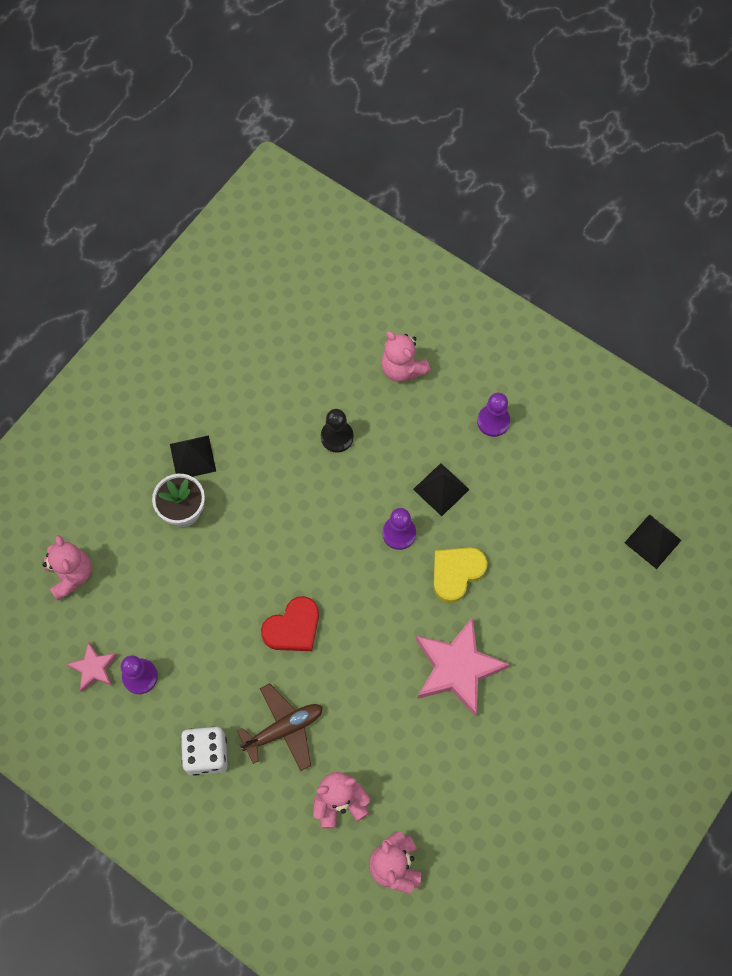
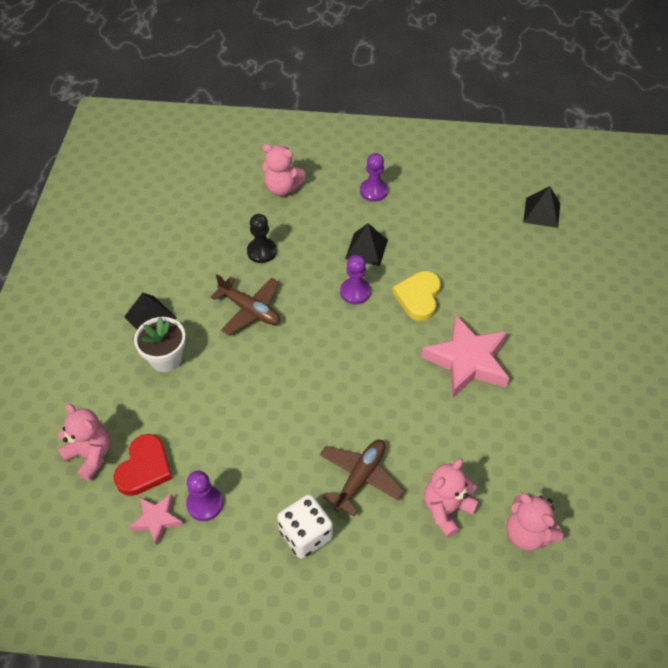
camera: 30 degrees left, 15 degrees down
(287, 499) = (250, 310): none -> brown plane
(293, 627) = (316, 398): red heart -> red heart (144, 468)

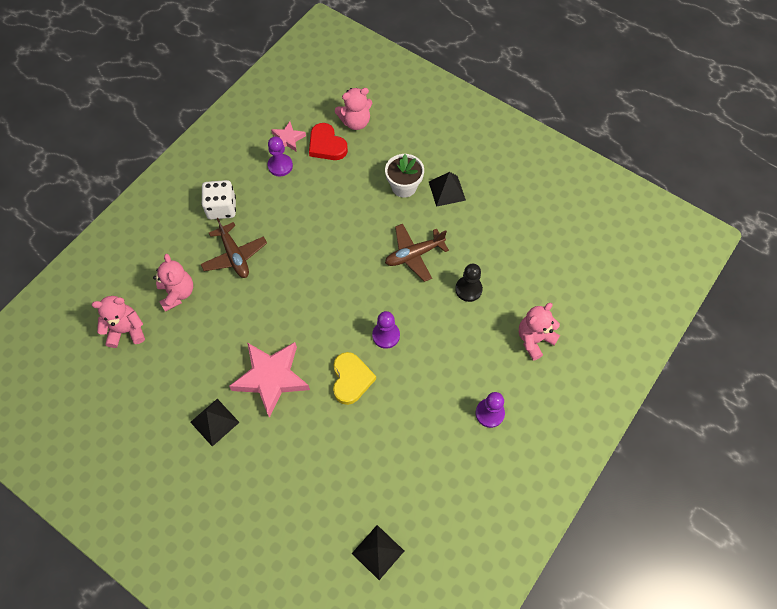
camera: 120 degrees right, 10 degrees up
(366, 249) = (425, 369): black pyramid -> black pyramid (214, 422)
(418, 297) = (351, 379): yellow heart -> yellow heart turned 45 degrees clockwise

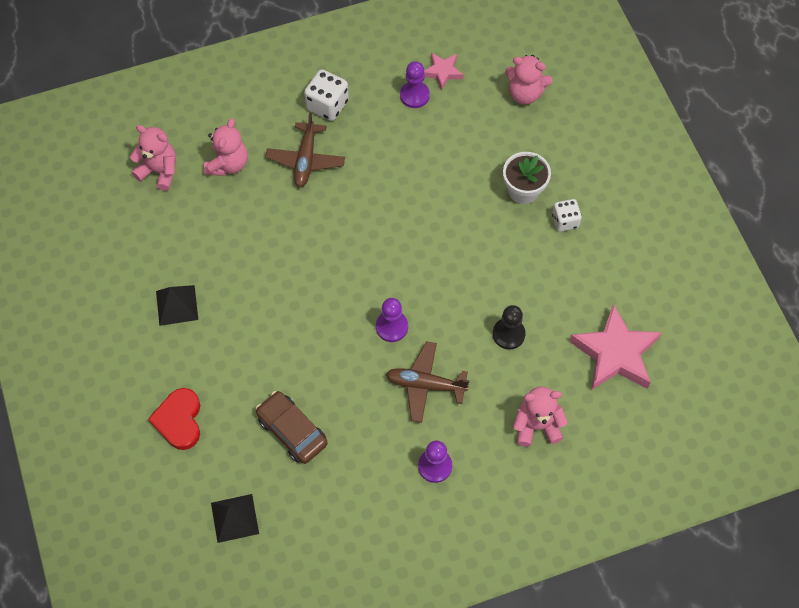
camera: 35 degrees right, 0 degrees up
(271, 378) = (255, 298): pink star -> pink star (615, 353)
(326, 145) = (477, 101): red heart -> red heart (179, 420)
(351, 379) = (327, 347): yellow heart -> none
(371, 457) = (292, 431): none -> brown car
(414, 255) = (480, 266): brown plane -> brown plane (425, 385)
(446, 191) = (565, 221): black pyramid -> white dice

